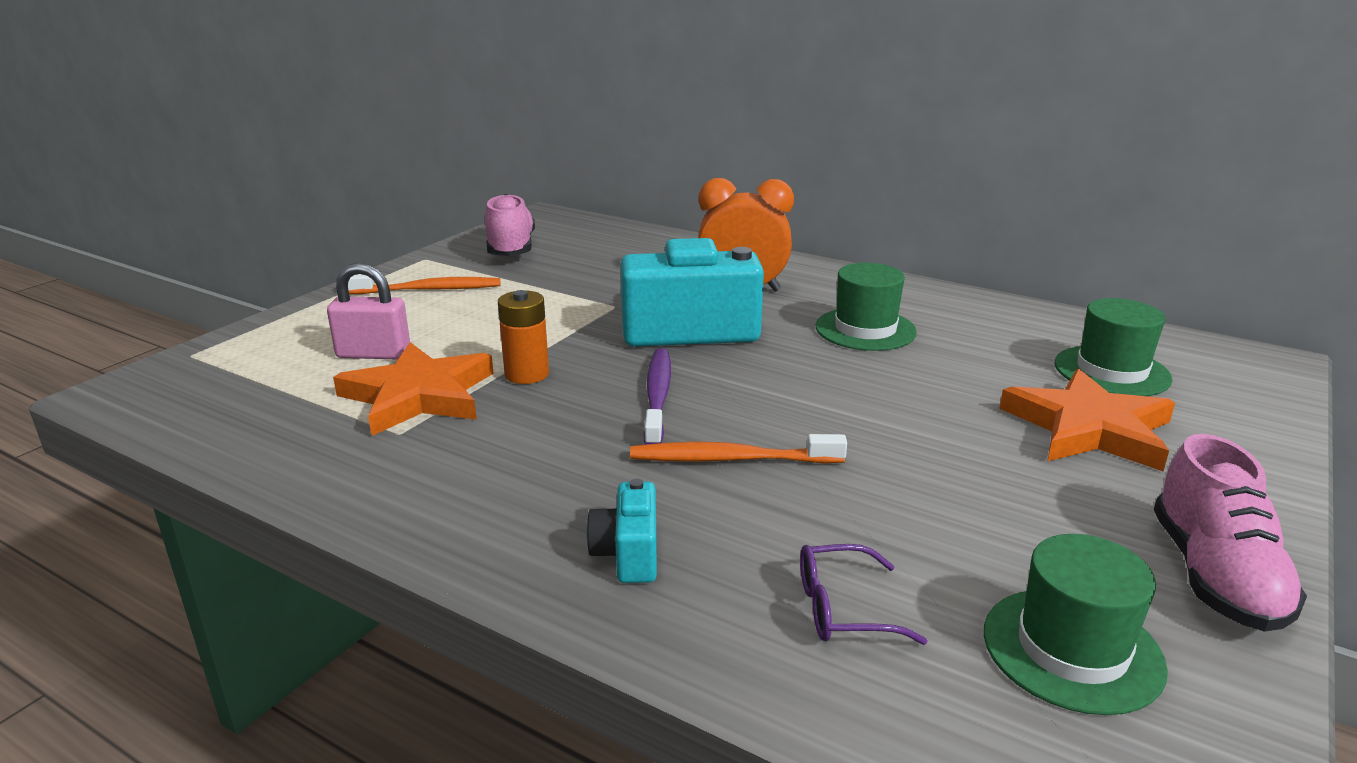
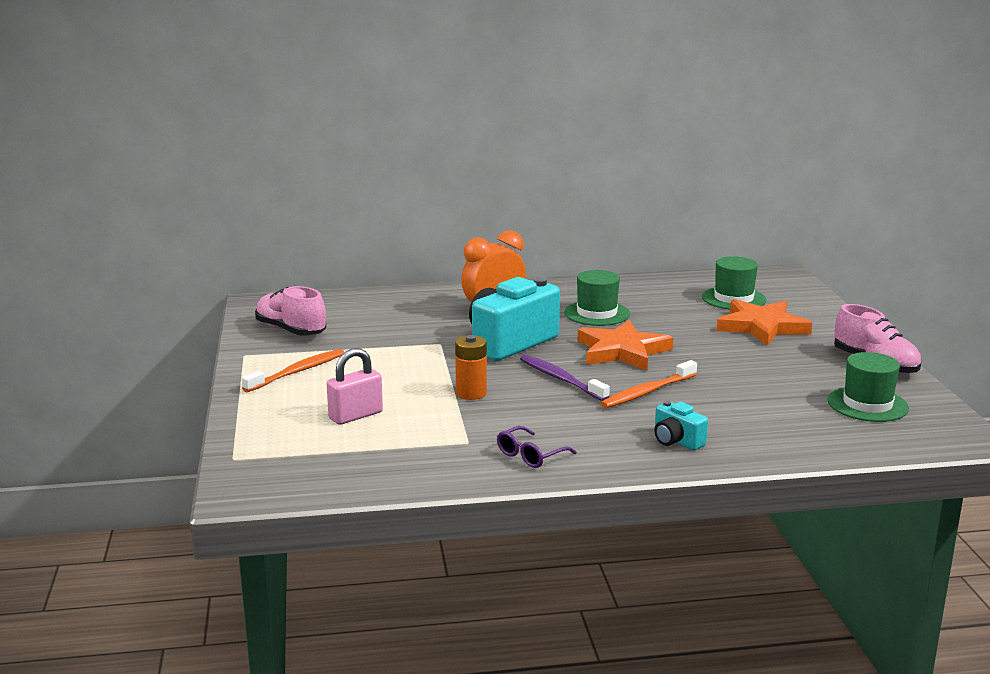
camera: 40 degrees left, 5 degrees down
(418, 395) = (436, 424): orange star -> orange star (622, 351)
(842, 609) = (782, 424): purple glasses -> purple glasses (530, 455)

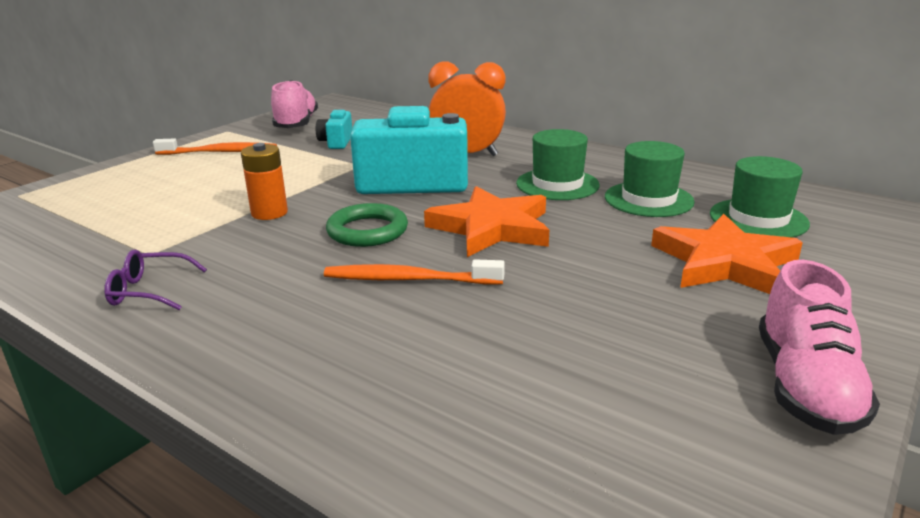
camera: 45 degrees right, 5 degrees up
(356, 416) = (157, 196): pink padlock -> none
(561, 379) = (367, 231): purple toothbrush -> green ring
(676, 441) = (293, 351): turquoise camera -> turquoise camera (336, 142)
(867, 404) = (654, 444): green hat -> green hat (648, 199)

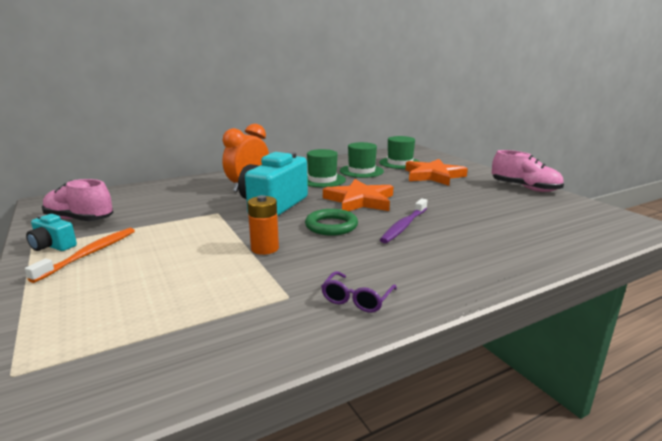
camera: 65 degrees left, 5 degrees down
(336, 142) = (155, 213): turquoise camera -> turquoise camera (53, 246)
(409, 279) = (404, 226): orange toothbrush -> purple toothbrush

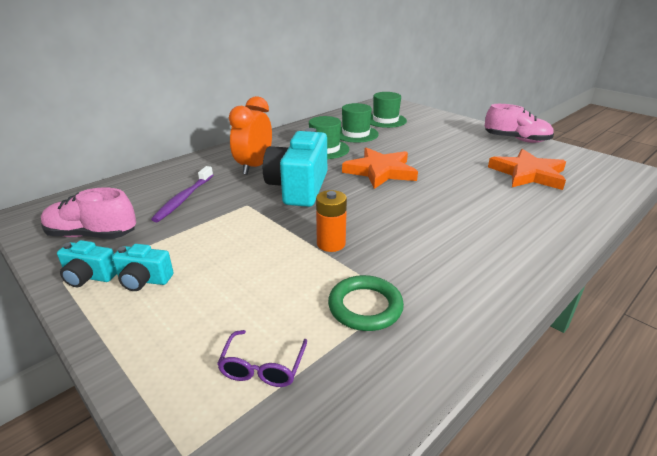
camera: 15 degrees left, 10 degrees up
(90, 254) = (144, 280): orange toothbrush -> turquoise camera
(331, 226) = (375, 206): green ring -> green ring (365, 307)
(356, 299) = (461, 290): purple glasses -> purple glasses (262, 367)
(404, 226) = (443, 197): purple toothbrush -> purple toothbrush (184, 199)
(433, 176) = (427, 133): orange star -> orange star (528, 174)

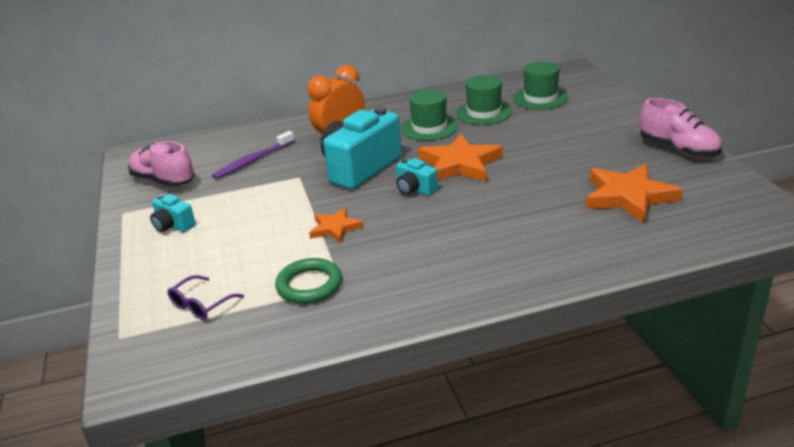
camera: 30 degrees right, 0 degrees up
(89, 277) = (141, 214): turquoise camera -> turquoise camera (415, 189)
(331, 244) = (335, 228): orange battery -> orange star

